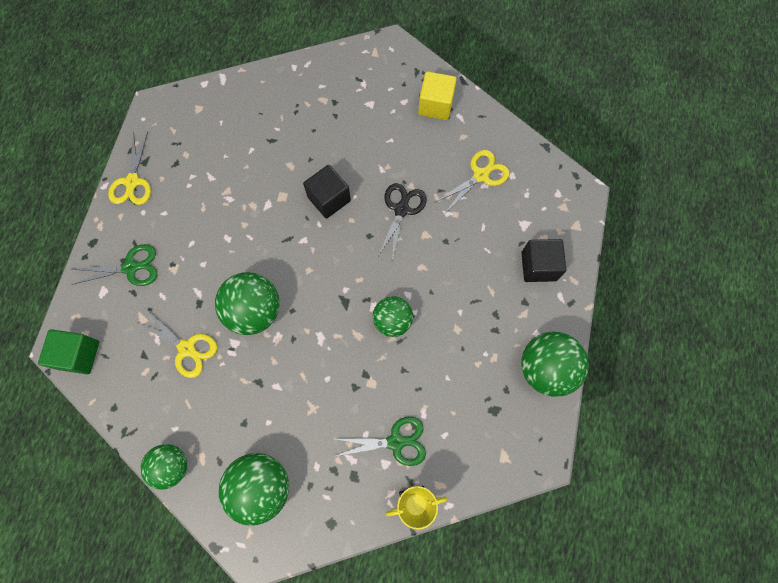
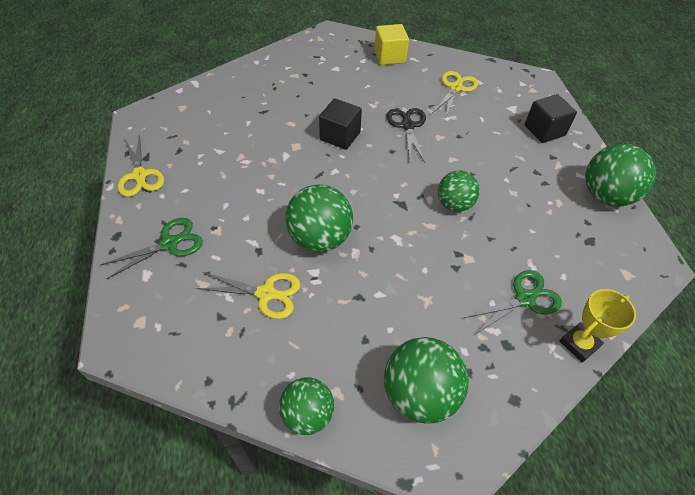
camera: 25 degrees left, 20 degrees down
(79, 355) = (142, 343): green cube -> none

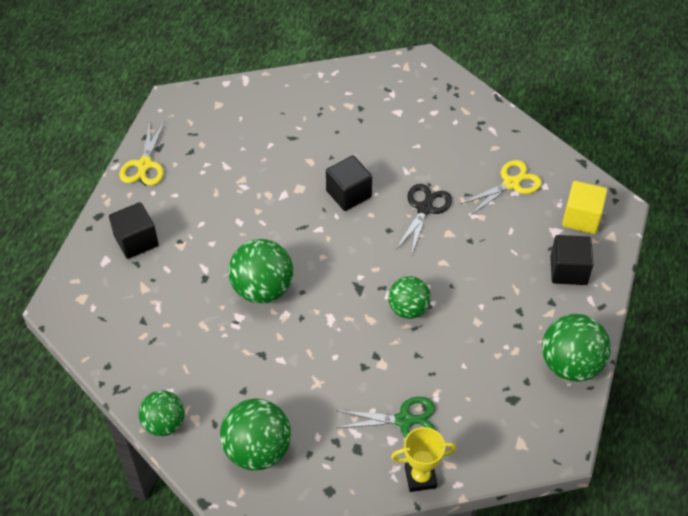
camera: 30 degrees right, 0 degrees up
(169, 244) = (136, 241): green scissors -> black cube
(266, 293) = (189, 318): yellow scissors -> none
(389, 56) = (467, 117): yellow cube -> yellow cube (581, 218)

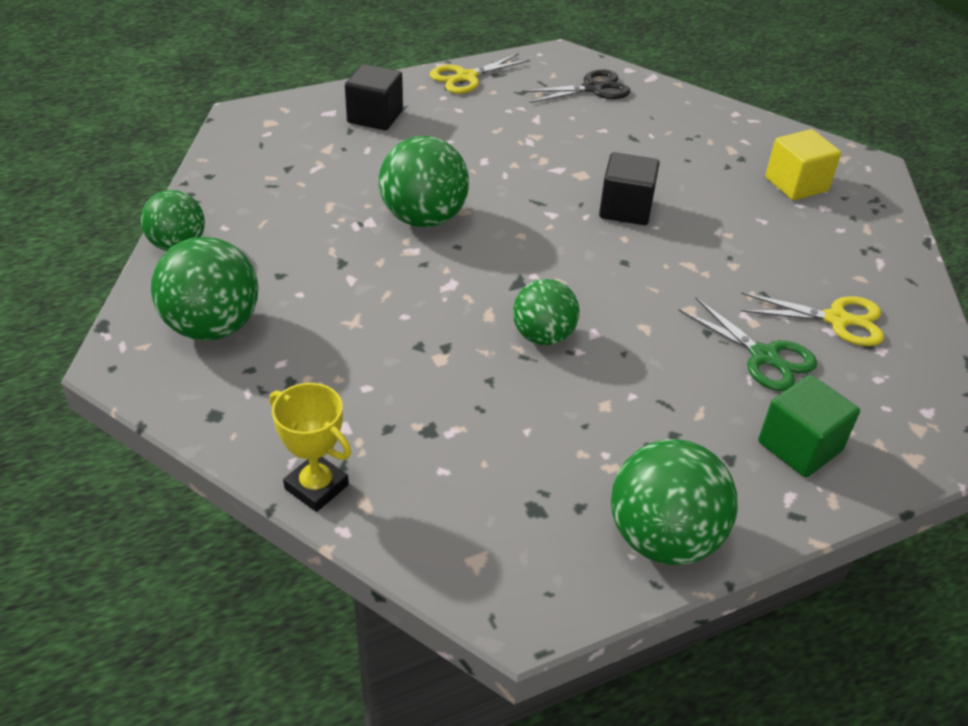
camera: 45 degrees right, 10 degrees down
(404, 420) = (384, 423): green scissors -> green scissors (764, 356)
(424, 209) = (693, 272): black scissors -> black scissors (593, 88)
(568, 270) = (799, 446): black cube -> green cube
(581, 218) = (893, 411): yellow cube -> yellow cube (796, 184)

